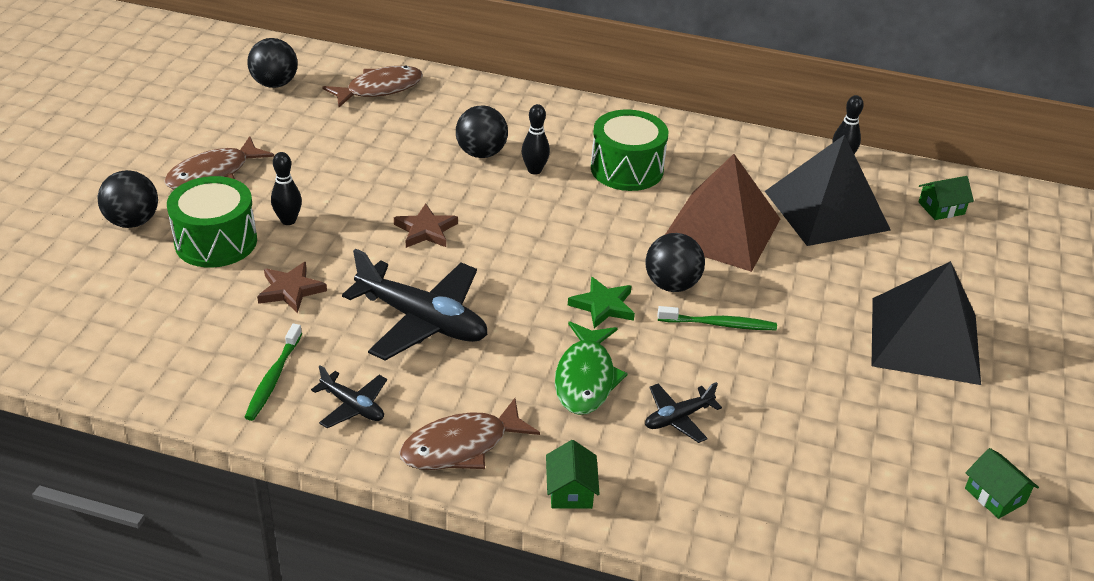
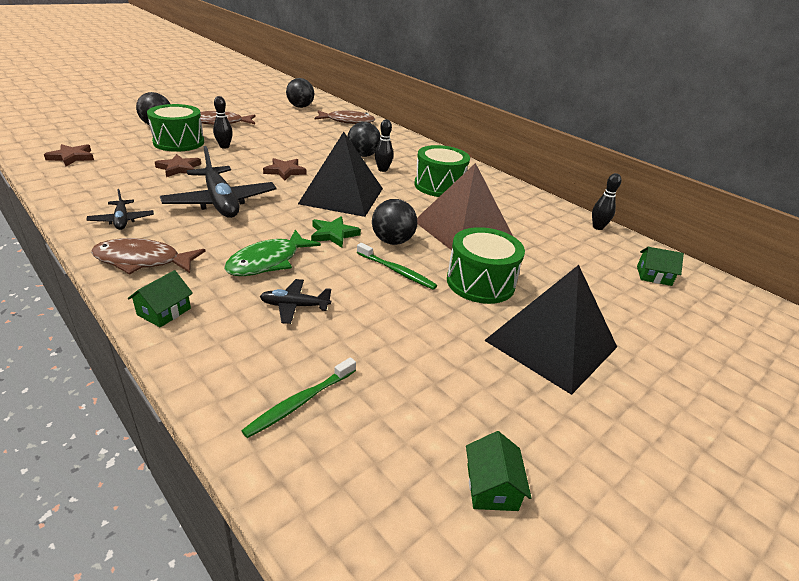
camera: 30 degrees right, 5 degrees down
(118, 341) = (71, 157): none -> brown star
(273, 378) = (108, 195): green toothbrush -> green toothbrush (300, 402)
(806, 298) = (480, 282): none -> green drum
(826, 210) = (555, 246): black pyramid -> black pyramid (341, 195)

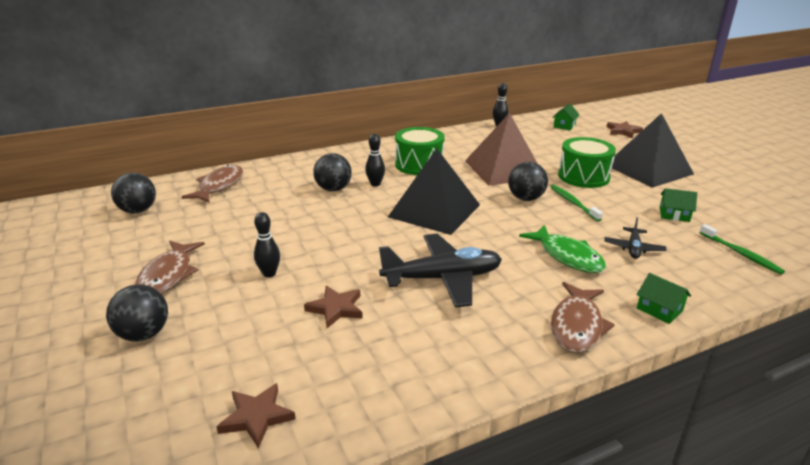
camera: 70 degrees left, 5 degrees down
(122, 220) = (486, 346): black plane -> none
(179, 142) = (235, 311): green drum -> none
(285, 171) = (365, 236): brown star -> brown star (623, 131)
(333, 234) = (514, 222): green star -> none
(396, 271) = (573, 203): green toothbrush -> green toothbrush turned 75 degrees counterclockwise
(492, 487) = (775, 207): green house -> green house (674, 214)

